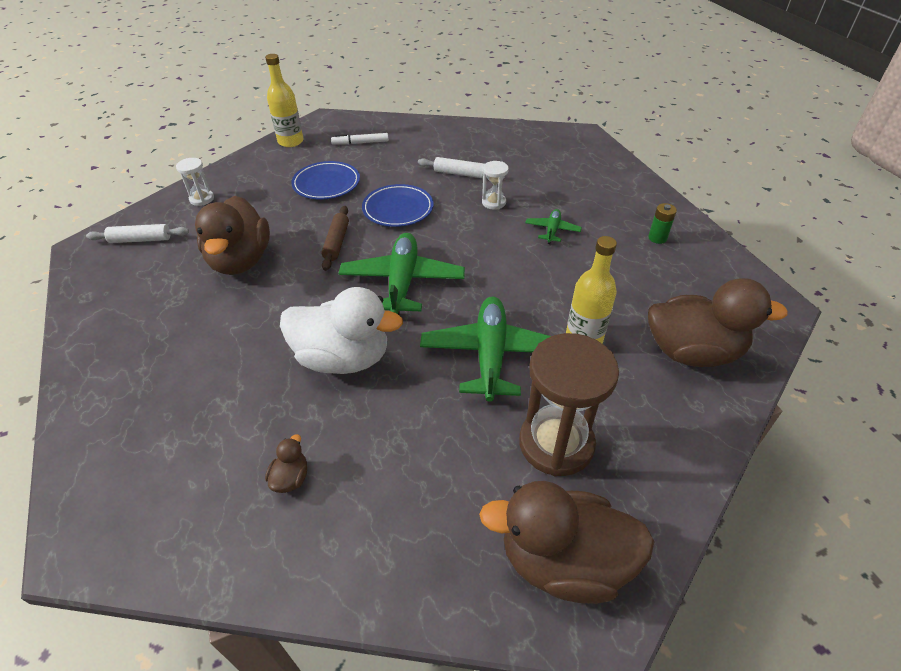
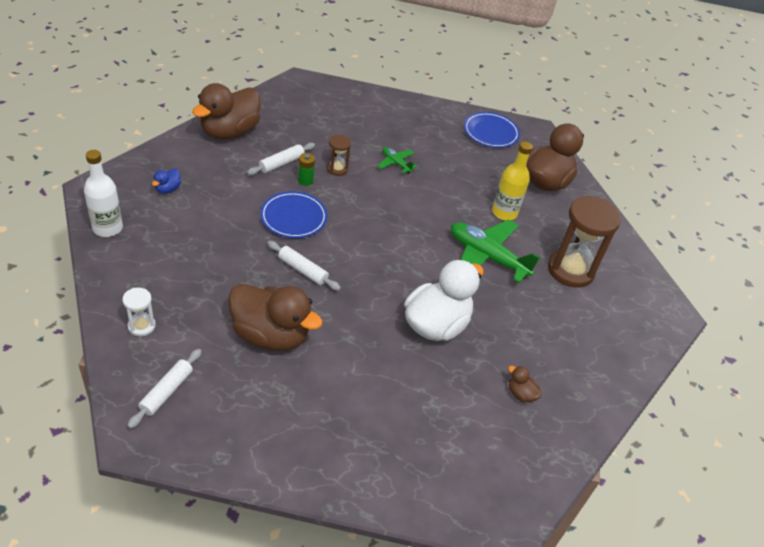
camera: 65 degrees left, 0 degrees up
(290, 141) = (107, 228): yellow bottle -> white bottle
(326, 184) = (211, 238): blue plate -> blue plate (490, 133)
(336, 242) = (303, 270): brown rolling pin -> white rolling pin
(360, 143) = (167, 189): white marker -> blue duck
(402, 282) = (384, 259): green plane -> none
(493, 202) = (337, 169): white hourglass -> brown hourglass
(563, 561) = (639, 309): brown duck -> brown duck (230, 132)
(657, 238) = (445, 129): green battery -> green battery (305, 180)

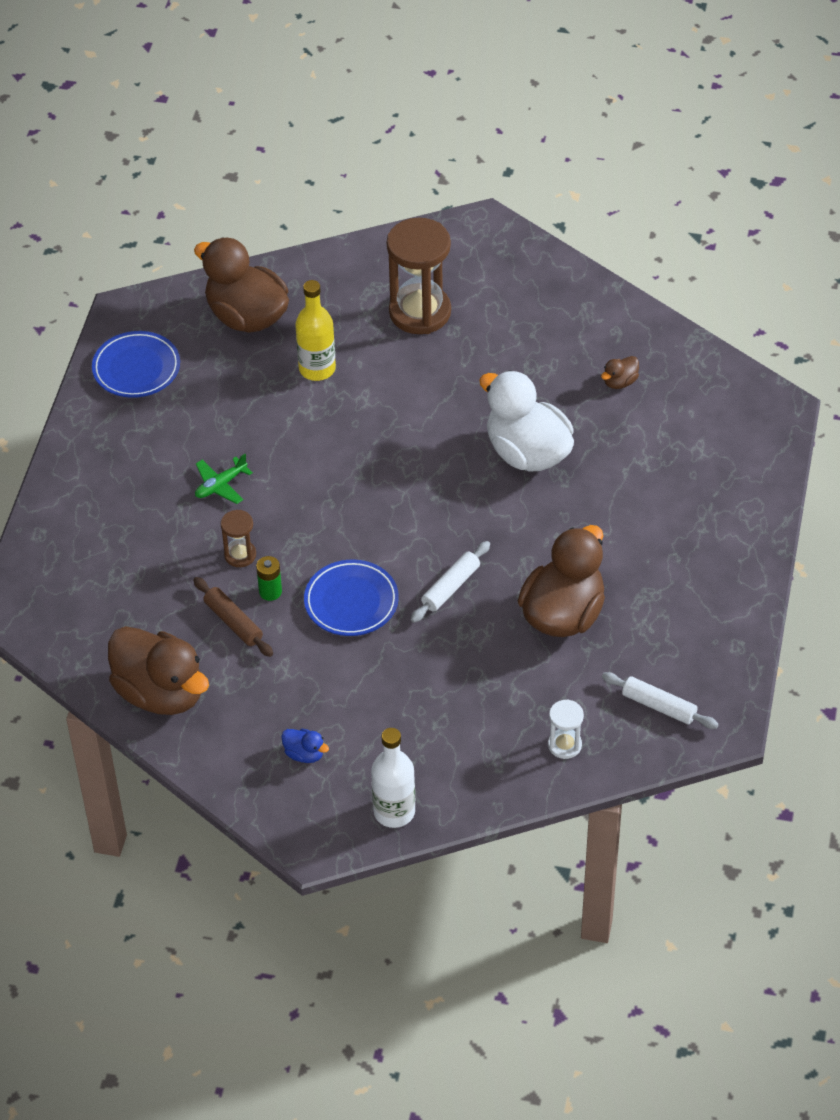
camera: 80 degrees left, 5 degrees up
(281, 163) = (233, 622): white rolling pin -> brown rolling pin
(487, 257) = (405, 394): green plane -> none

